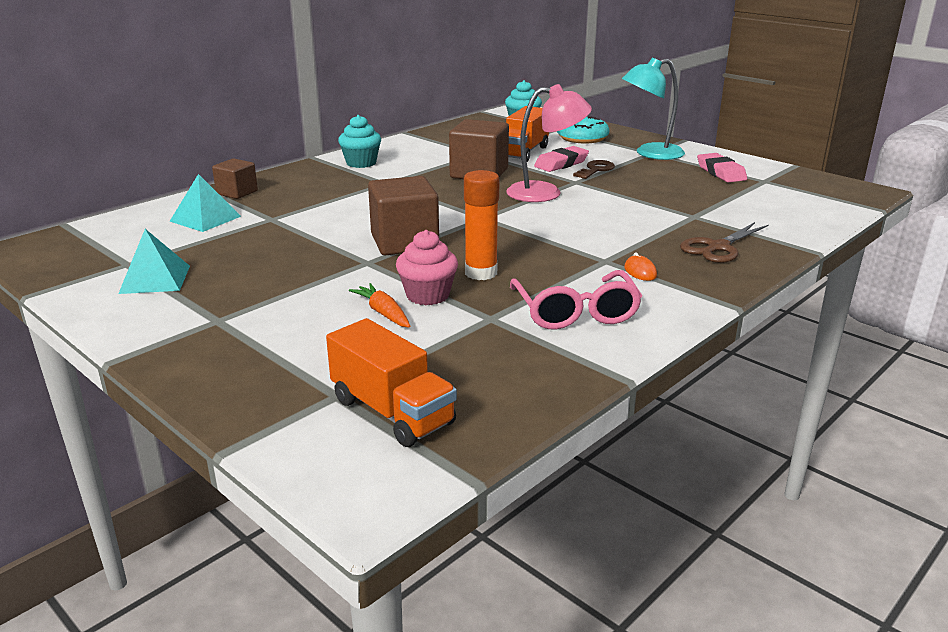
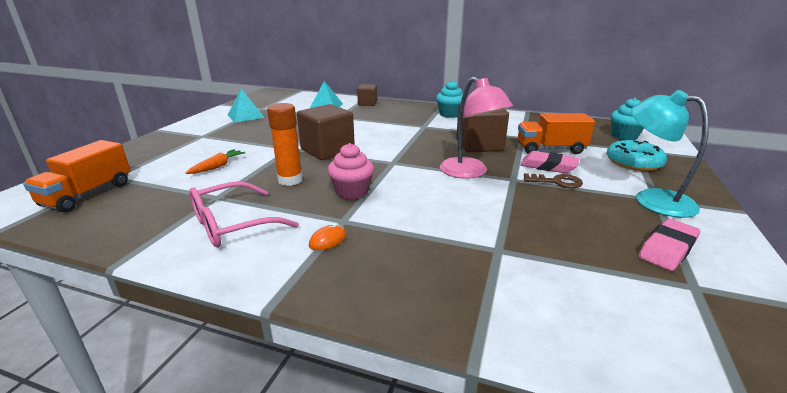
camera: 65 degrees right, 0 degrees up
(427, 295) = (247, 172): pink cupcake -> pink cupcake (352, 192)
(718, 247) = (421, 276): brown scissors -> none

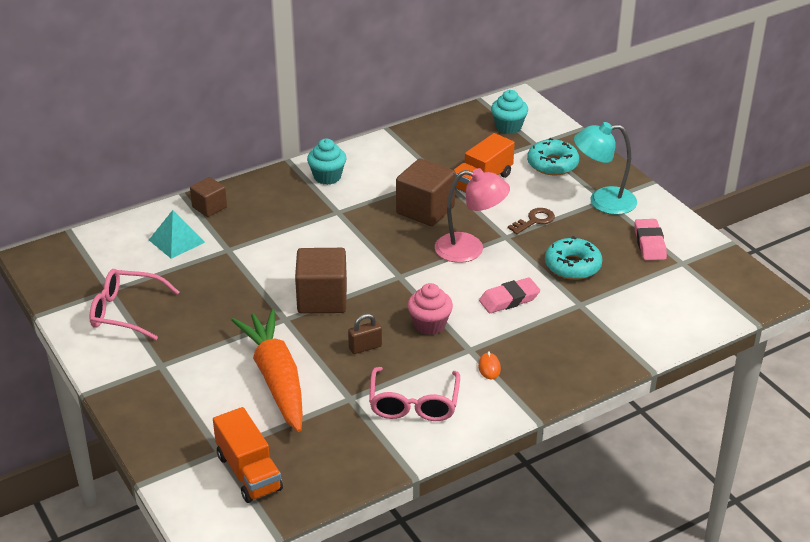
camera: 50 degrees left, 10 degrees up
(217, 166) = (276, 379): orange carrot -> orange carrot, size x2.38
(245, 116) = (126, 312): turquoise pyramid -> pink glasses
(290, 180) = (365, 347): orange glue stick -> brown padlock
(542, 221) = (572, 266): none -> turquoise donut
(548, 166) = (508, 206): pink eraser -> pink eraser (509, 299)

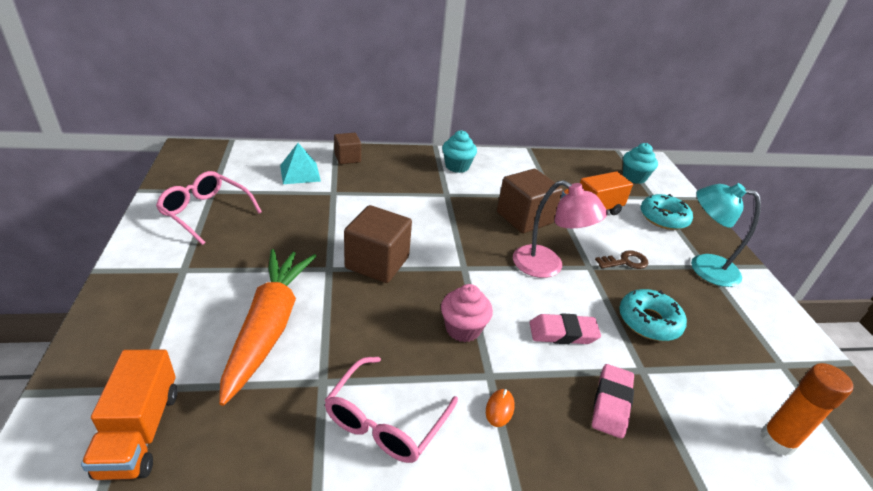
camera: 20 degrees right, 0 degrees up
(365, 347) = (381, 328): brown padlock -> none
(649, 243) = (746, 328): pink eraser -> pink eraser (611, 403)
(687, 317) = (777, 441): none -> orange glue stick

